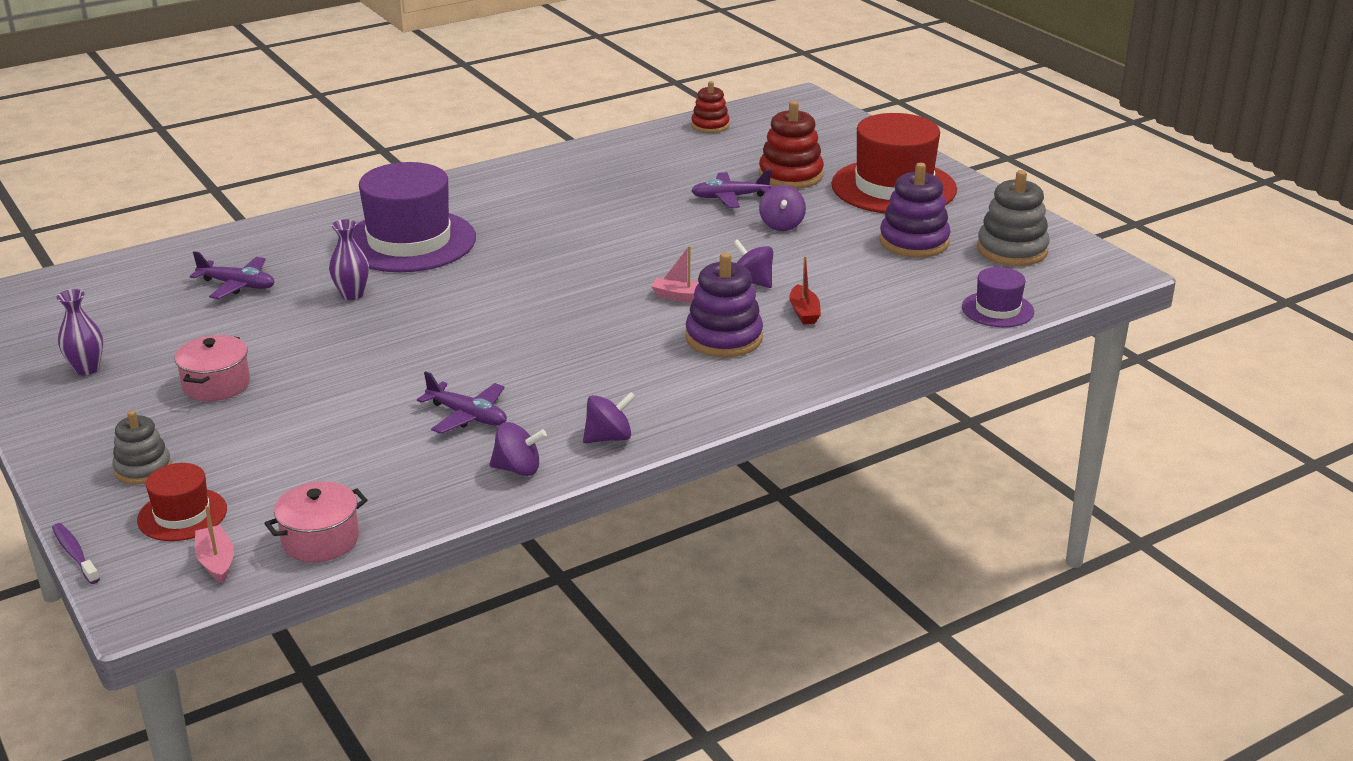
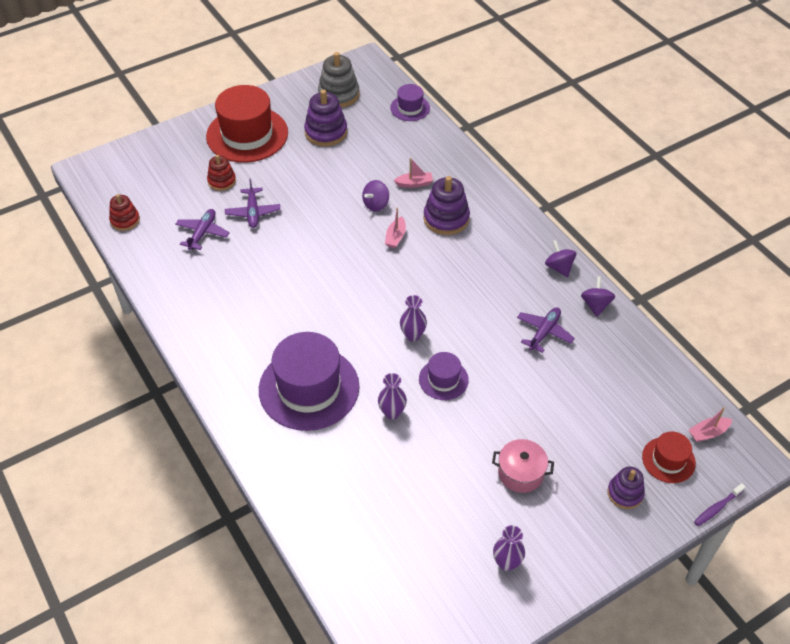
camera: 90 degrees left, 20 degrees up
(143, 469) = (625, 493): grey stacking toy -> purple stacking toy
(237, 285) = (377, 489): purple plane -> purple plane (202, 233)
(320, 540) = (678, 387): pink pot -> none
(397, 331) = (443, 379): none -> purple hat
(483, 309) = (413, 335): none -> purple vase
(781, 225) = (298, 188): purple spinning top -> none
(790, 175) = (222, 181): red stacking toy -> red stacking toy, size x0.63
(804, 312) = (414, 183): red boat -> pink boat

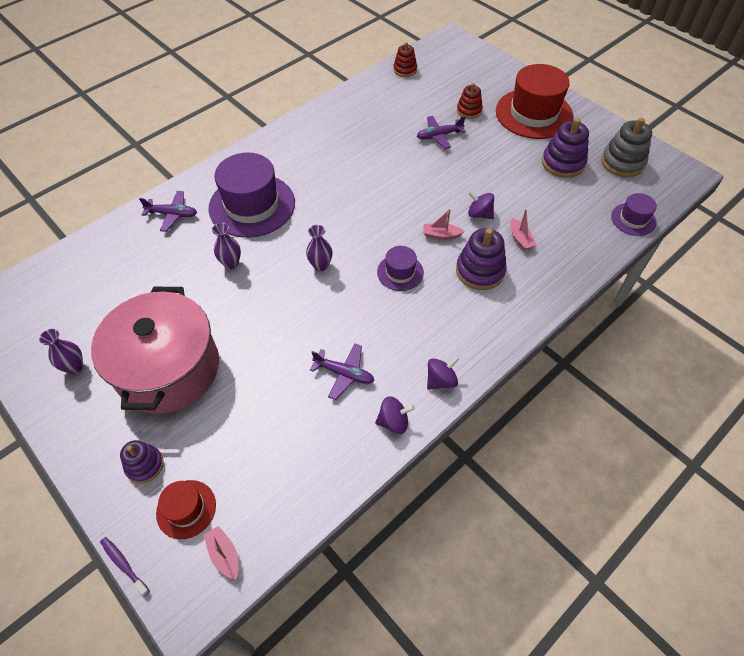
camera: 80 degrees right, 5 degrees up
(202, 233) = (405, 112): purple plane -> purple plane (172, 214)
(443, 379) = (272, 295): purple hat -> purple hat (400, 272)
(521, 473) = (168, 369): pink pot -> pink pot, size x2.30

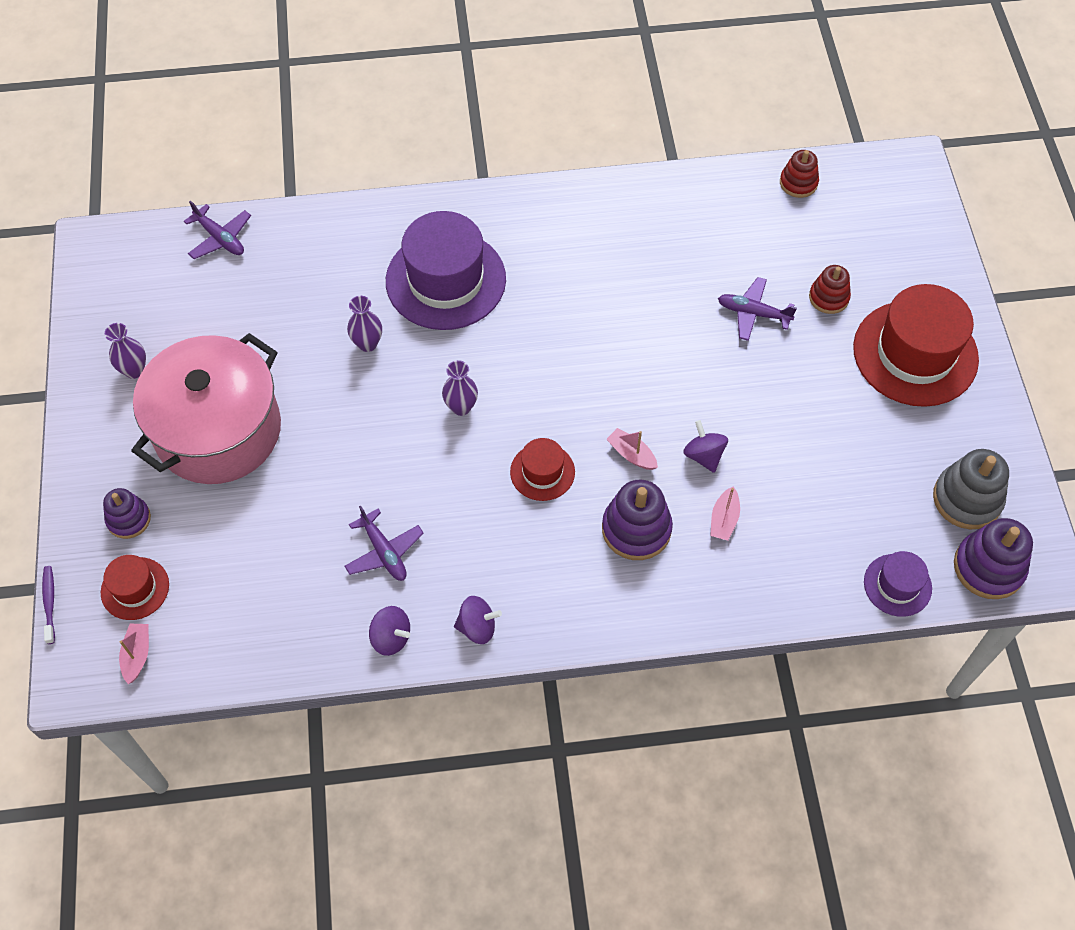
camera: 35 degrees right, 5 degrees up
(172, 214) = (351, 240): purple plane -> purple plane (220, 238)
(400, 272) = (542, 472): purple hat -> red hat
(563, 163) = (882, 450): purple stacking toy -> purple stacking toy (988, 567)

